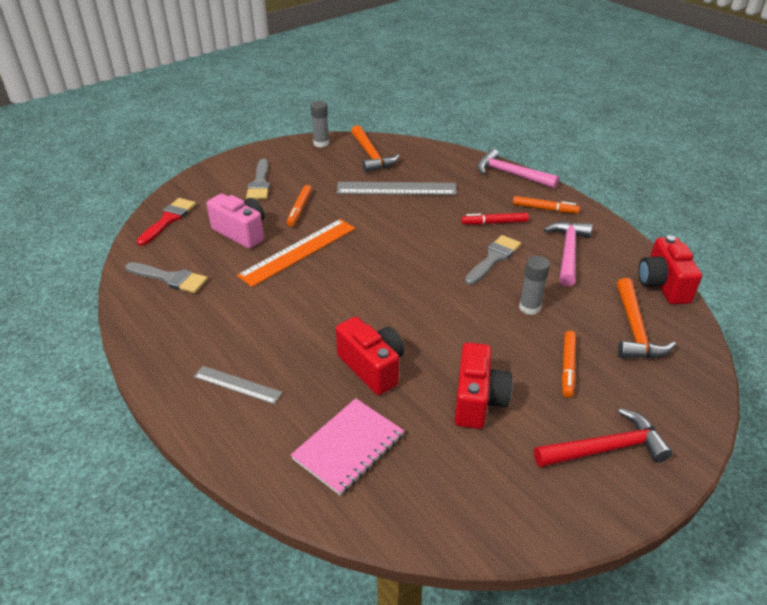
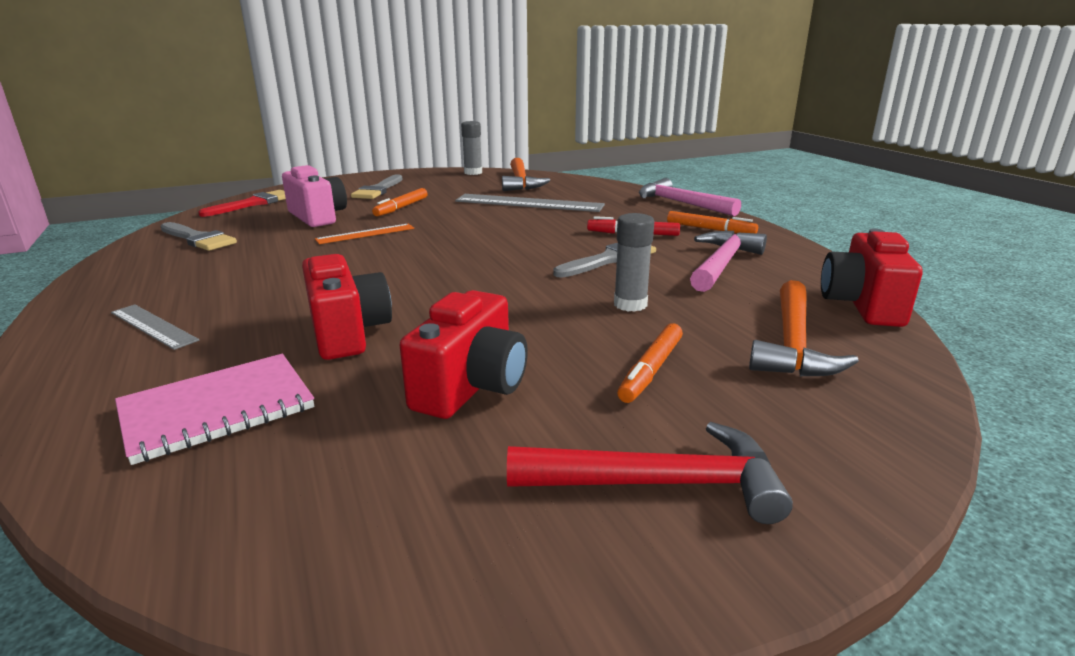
camera: 15 degrees right, 15 degrees down
(298, 251) = (365, 234): orange ruler -> orange ruler, size x0.56

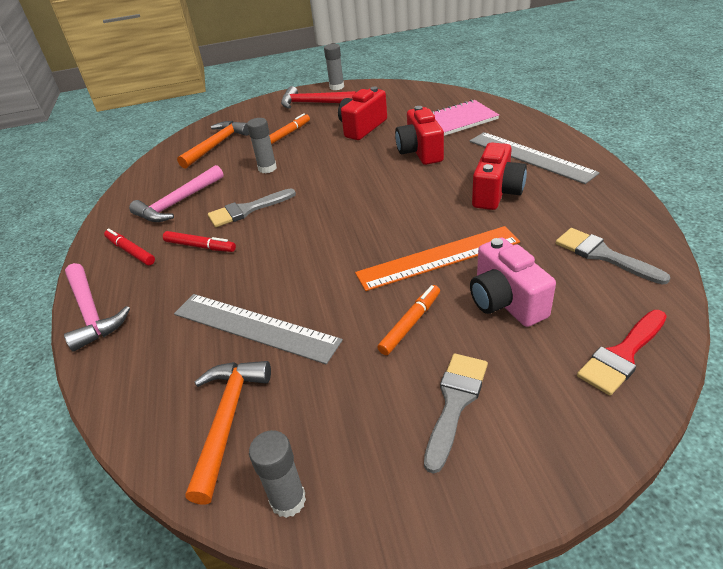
camera: 165 degrees left, 15 degrees up
(153, 326) = (530, 156): grey ruler -> grey ruler, size x1.79
(365, 234) = (438, 258): orange ruler -> orange ruler, size x1.79
(623, 594) = (336, 87): none -> grey glue stick
(710, 229) = (130, 251): orange marker -> red marker
(862, 305) = (152, 166): red camera -> red camera (496, 193)

